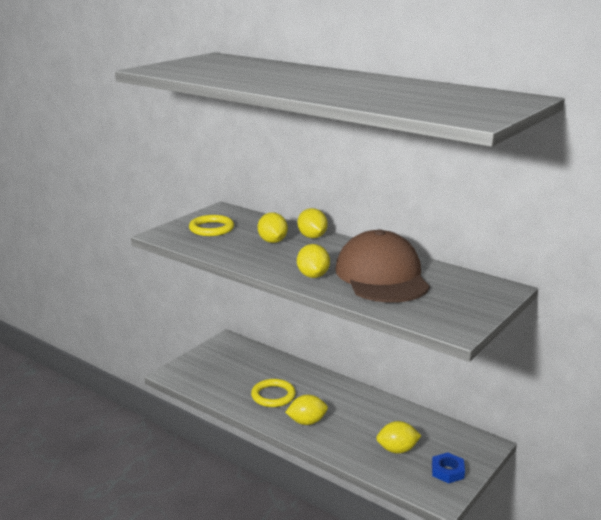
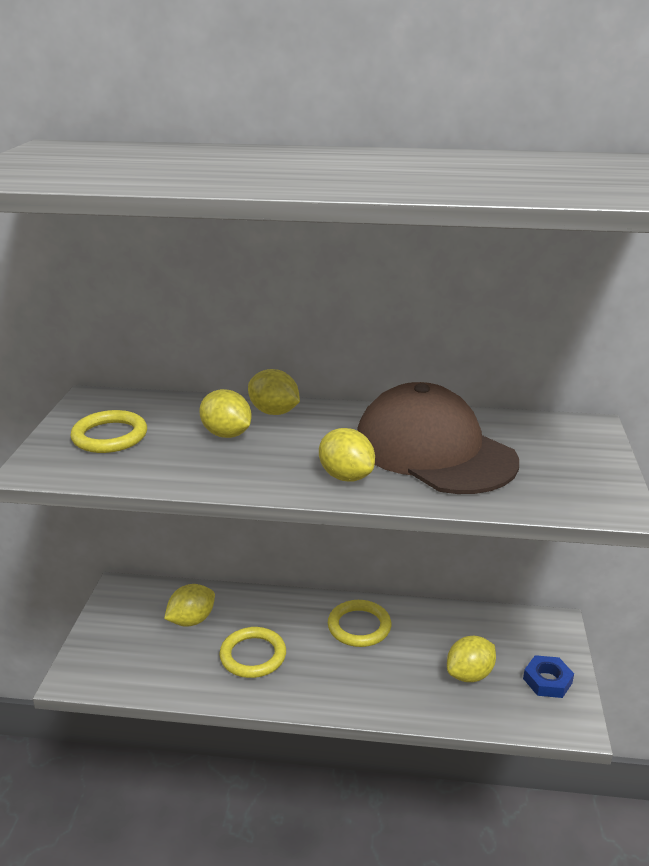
camera: 30 degrees left, 5 degrees up
(307, 422) = (329, 679): yellow lemon -> yellow lemon (191, 620)
(350, 402) = (359, 626): none -> yellow ring

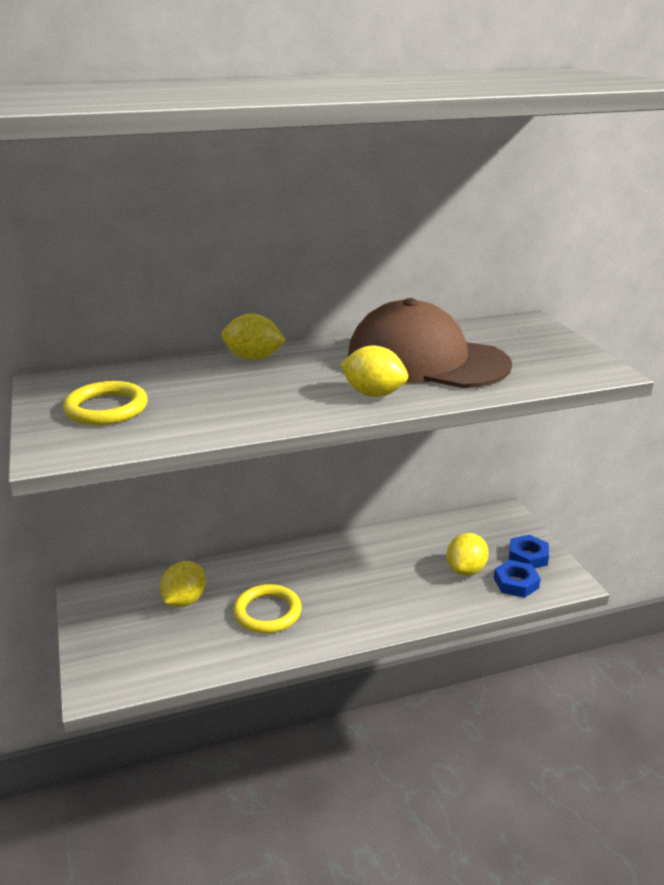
camera: 25 degrees left, 0 degrees up
(226, 434) = (227, 384): yellow lemon -> none
(359, 626) = (347, 560): yellow ring -> none
(514, 706) = (516, 583): none -> blue nut

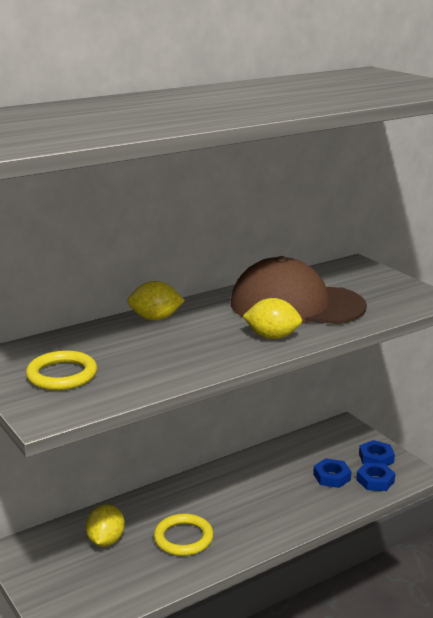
camera: 15 degrees left, 5 degrees down
(466, 570) = (332, 477): yellow lemon -> blue nut

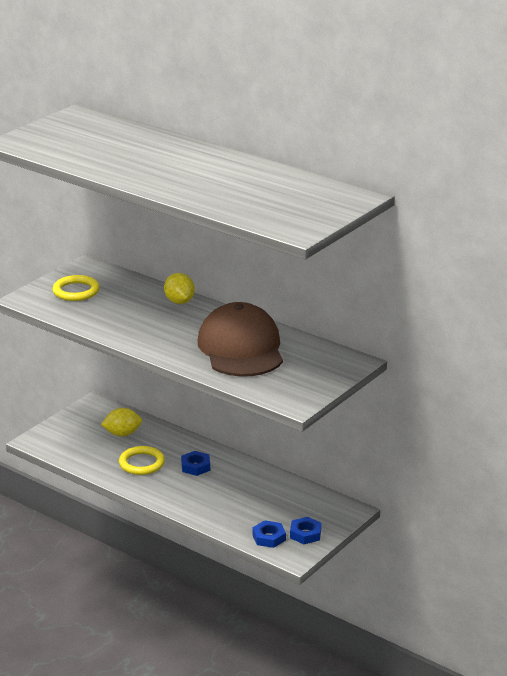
camera: 70 degrees right, 5 degrees up
(272, 337) = (175, 347): yellow lemon -> none
(332, 477) = (261, 515): blue nut -> blue nut (195, 466)

